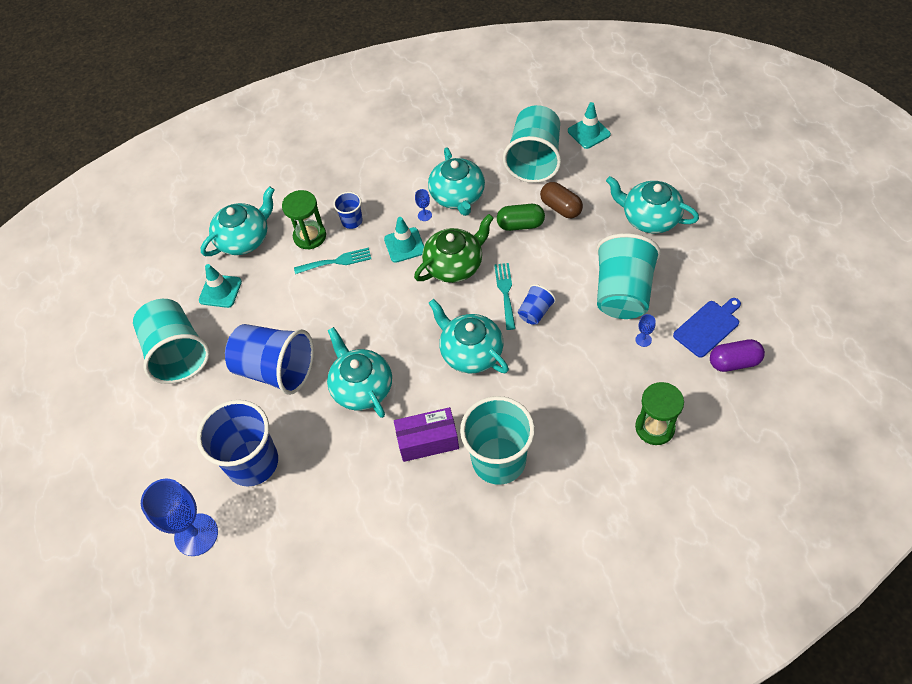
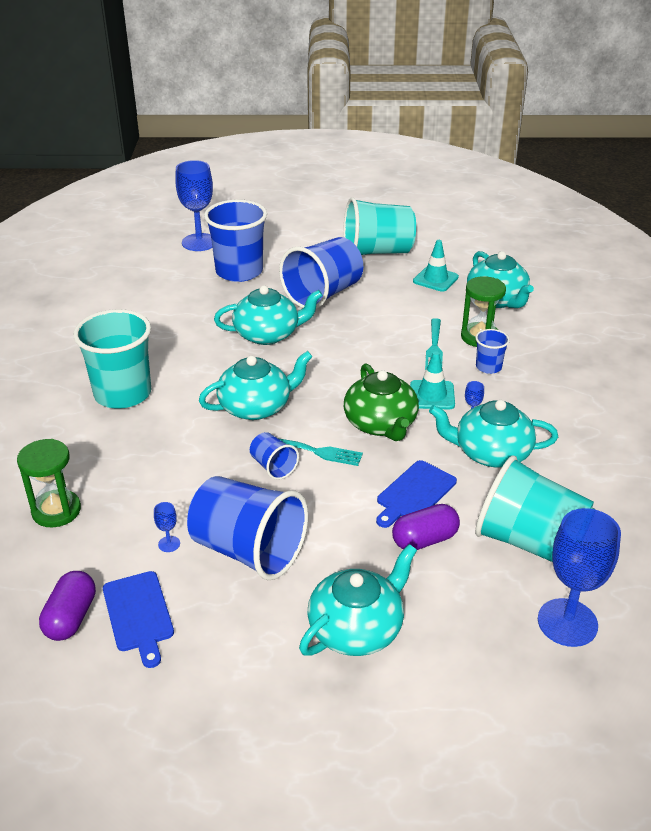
camera: 105 degrees right, 20 degrees down
(428, 441) = (180, 358): purple box -> none
(520, 225) = (414, 493): green capsule -> blue cutting board
(560, 208) = (424, 540): brown capsule -> purple capsule
(588, 133) = (567, 622): turquoise traffic cone -> blue goblet
(622, 293) = (248, 550): turquoise cup -> blue cup

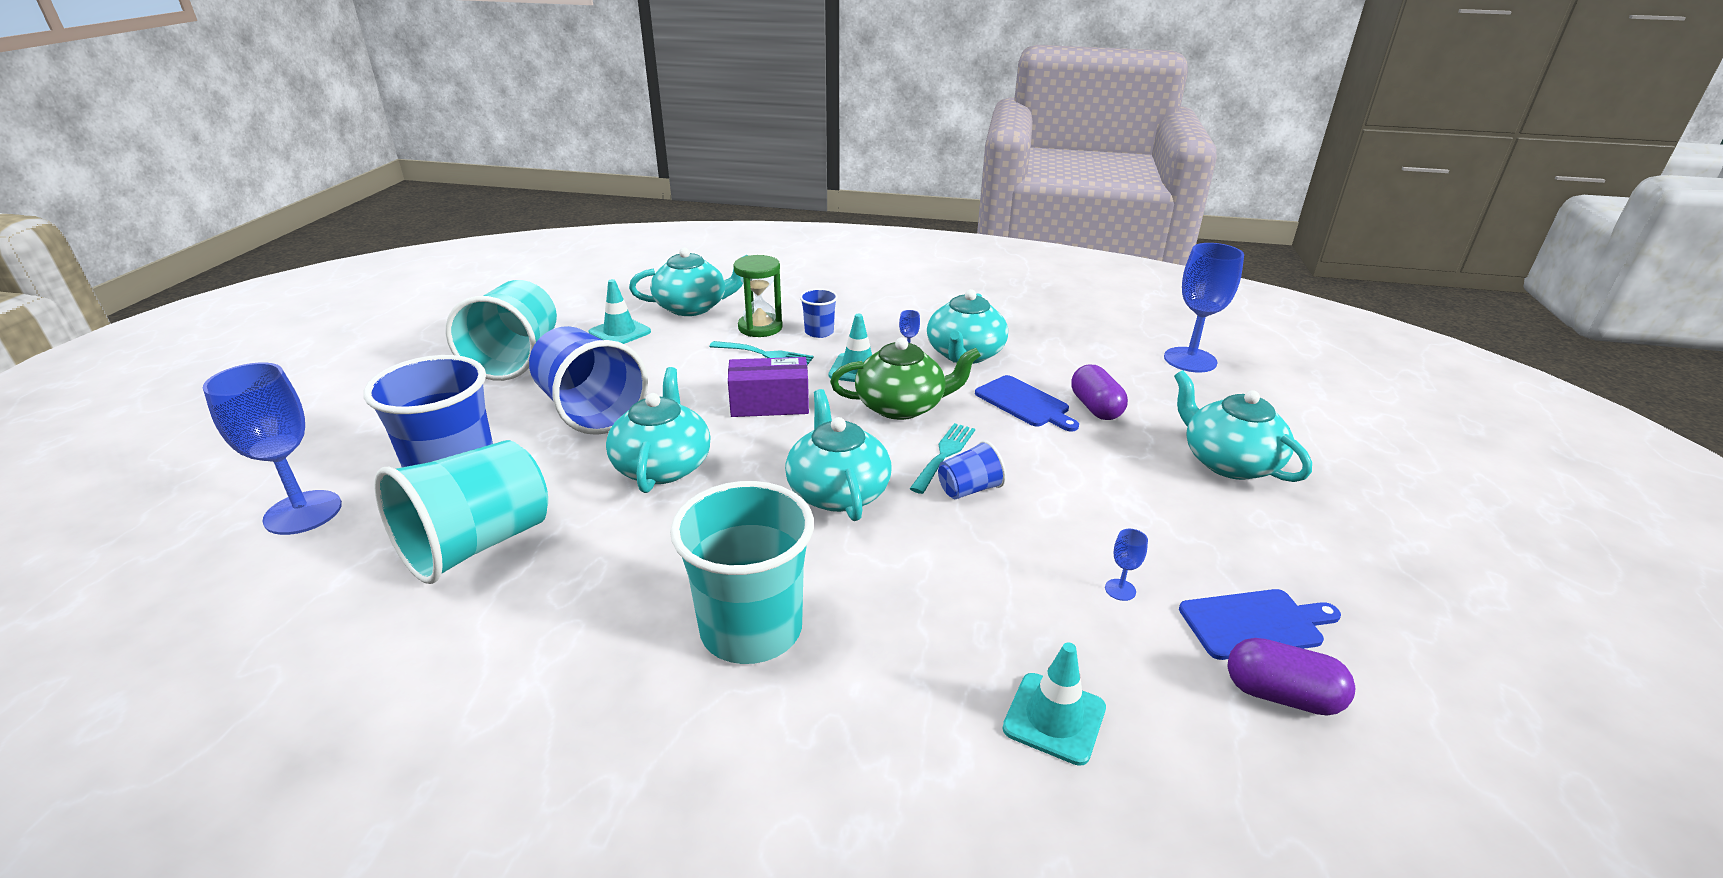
camera: 80 degrees left, 5 degrees down
(56, 511) = (1054, 718): green hourglass -> turquoise traffic cone
(248, 550) = (1124, 522): blue cup -> none
(358, 361) = (769, 404): none -> purple box
(529, 542) = (1093, 358): turquoise cup -> turquoise cup (477, 544)

